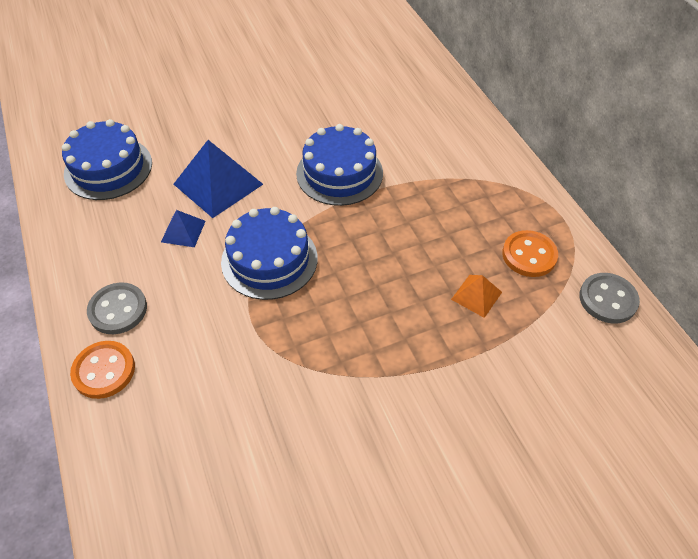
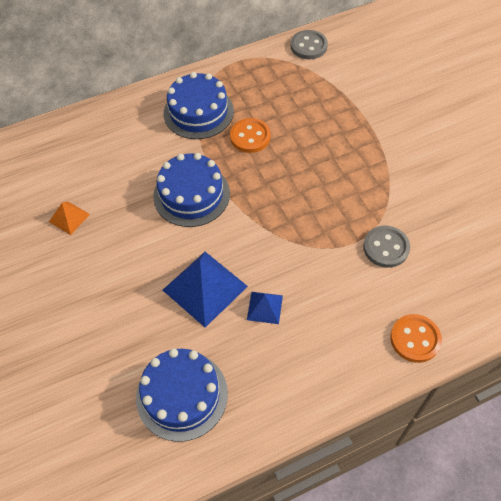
camera: 90 degrees left, 5 degrees up
(118, 310) = (356, 342): grey button -> grey button (386, 247)
(269, 260) = (292, 237): blue cake -> blue cake (198, 112)
(476, 295) = (313, 110): orange pyramid -> orange pyramid (69, 218)
(529, 255) = (274, 80): orange button -> orange button (250, 137)

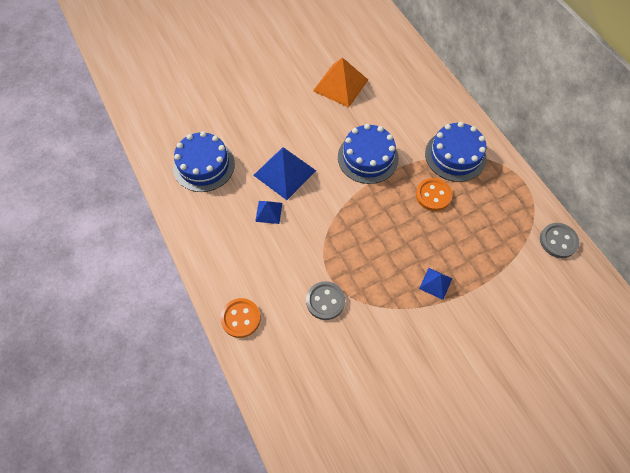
camera: 85 degrees right, 5 degrees up
(69, 218) = (340, 85): orange pyramid -> orange pyramid, size x1.93
(358, 145) = (435, 283): none -> blue pyramid

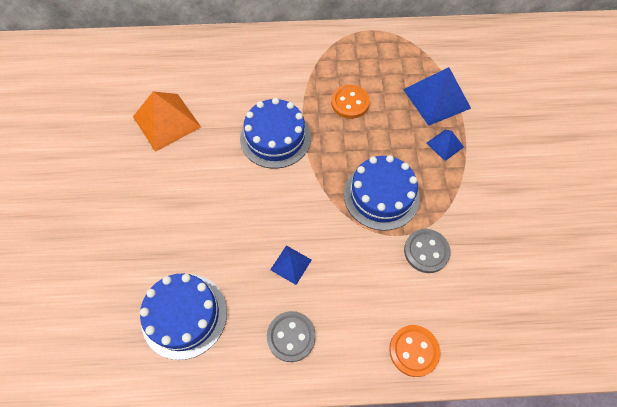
camera: 65 degrees left, 0 degrees up
(284, 172) = (248, 226): blue pyramid -> blue pyramid (436, 98)
(455, 155) = (315, 65): blue cake -> blue cake (381, 195)
(558, 241) = (440, 36): grey button -> grey button (291, 336)

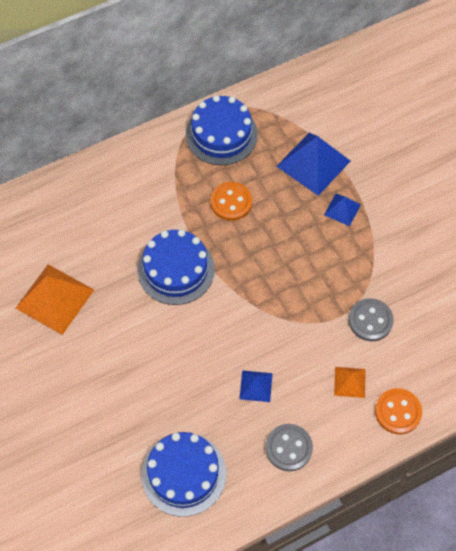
camera: 25 degrees left, 0 degrees up
(379, 300) = (349, 382): none -> orange pyramid
(381, 195) = (306, 285): blue cake -> blue cake (221, 134)

